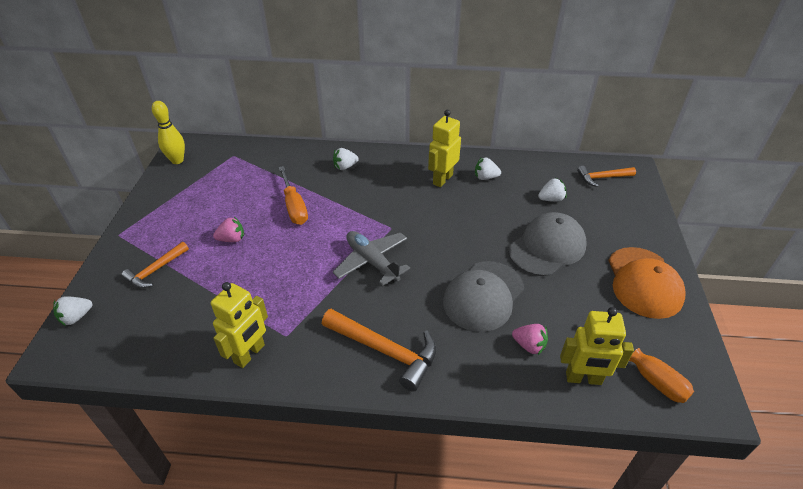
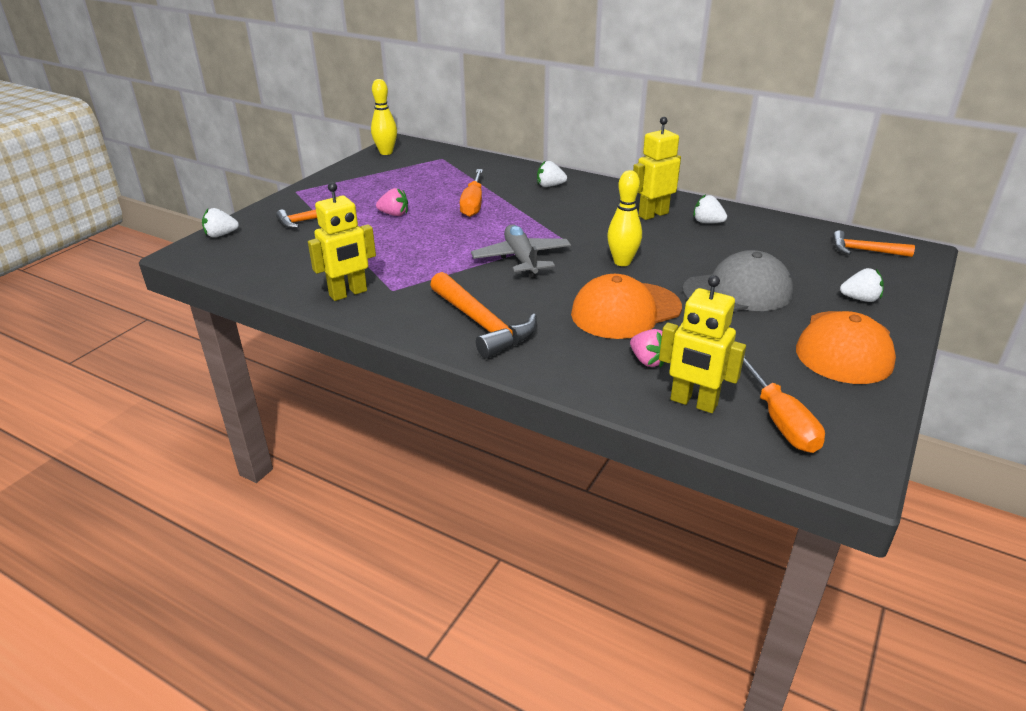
camera: 25 degrees right, 10 degrees down
(450, 241) = (622, 262): none -> yellow bowling pin
(483, 296) = (625, 311): grey cap -> orange cap
(551, 199) = (777, 255): white strawberry -> white strawberry (860, 299)

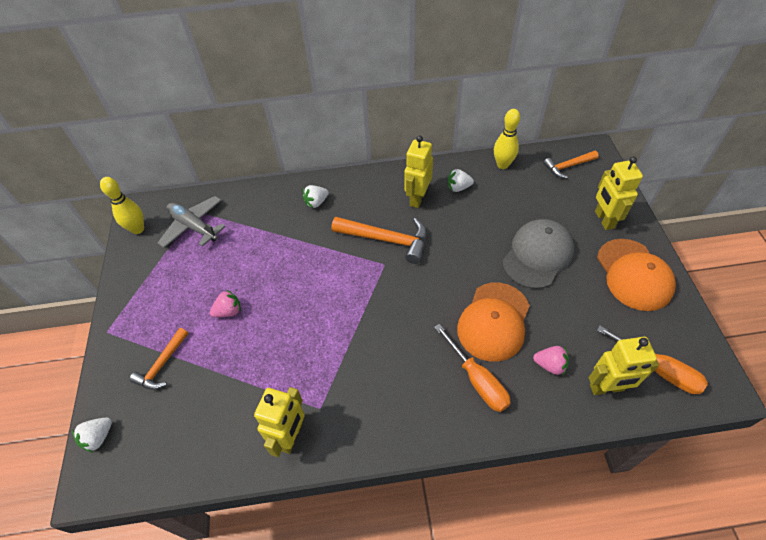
camera: 35 degrees left, 20 degrees up
(473, 204) = (280, 260): orange screwdriver -> orange screwdriver (477, 380)
(482, 324) = (420, 402): orange hammer -> orange hammer (386, 240)
(521, 259) = (377, 307): grey plane -> grey plane (194, 226)
(622, 262) = (445, 267): yellow bowling pin -> yellow bowling pin (502, 165)
(860, 299) = (604, 220): white strawberry -> yellow robot

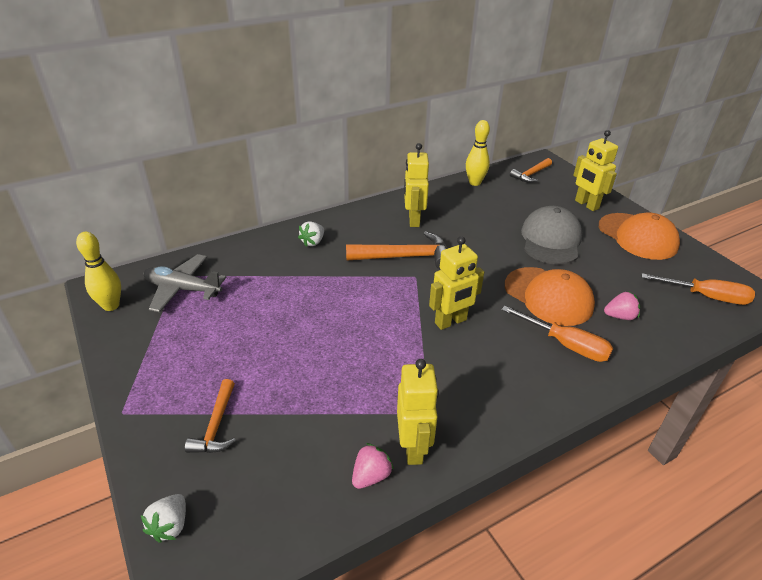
camera: 25 degrees left, 15 degrees down
(229, 311) = (271, 354): pink strawberry -> pink strawberry (371, 476)
(458, 188) = (446, 205): white strawberry -> none
(494, 321) = (548, 296): orange cap -> orange cap turned 45 degrees counterclockwise
(606, 388) = (677, 320): yellow robot -> yellow robot (451, 322)

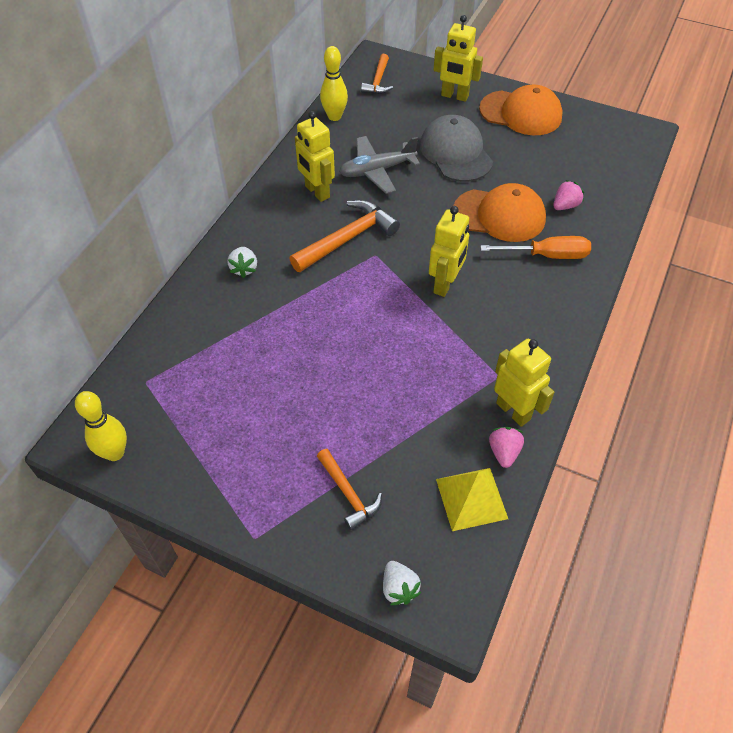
camera: 35 degrees left, 15 degrees up
(183, 289) = (169, 392): grey plane -> grey plane (377, 170)
(304, 495) = (471, 498): none -> yellow pyramid
(706, 297) = (611, 152): orange screwdriver -> none

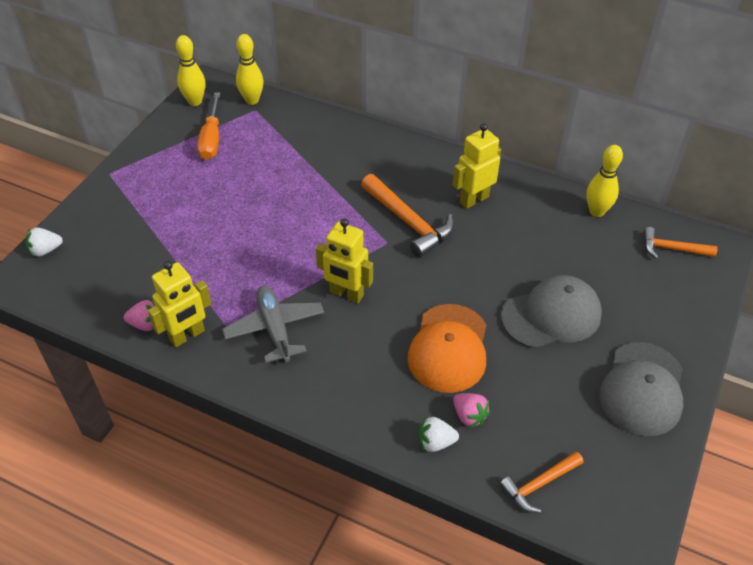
camera: 90 degrees right, 5 degrees down
(125, 386) = (252, 100): none -> yellow bowling pin
(244, 268) = (370, 155): white strawberry -> white strawberry (435, 442)
(348, 493) = (131, 222): orange hammer -> orange hammer (539, 484)
(377, 170) = (511, 245): grey plane -> grey plane (275, 328)
(454, 96) = (661, 321): yellow robot -> none
(471, 498) = (107, 298): yellow pyramid -> none
(521, 113) = (642, 389): orange cap -> grey cap
(547, 255) = (386, 387): orange screwdriver -> orange screwdriver (211, 139)

